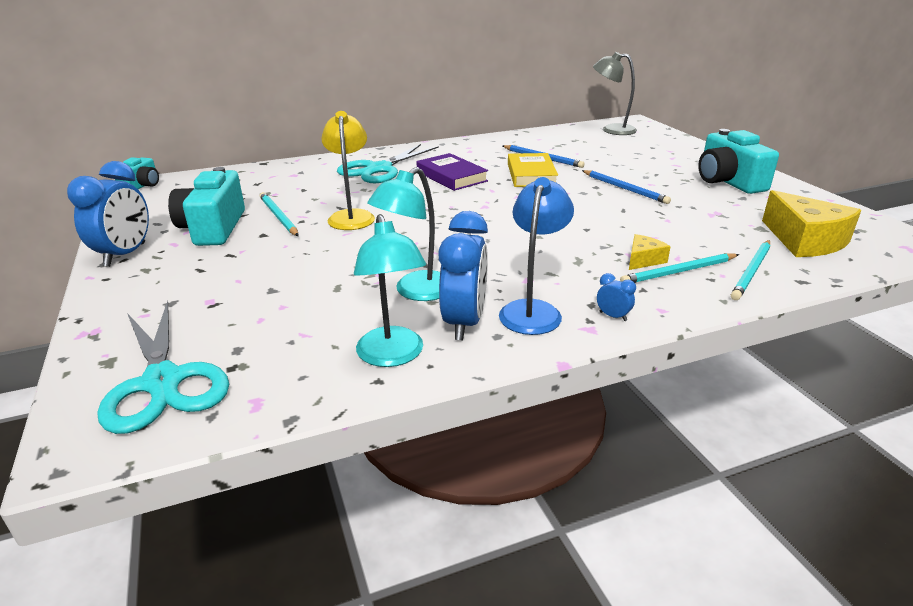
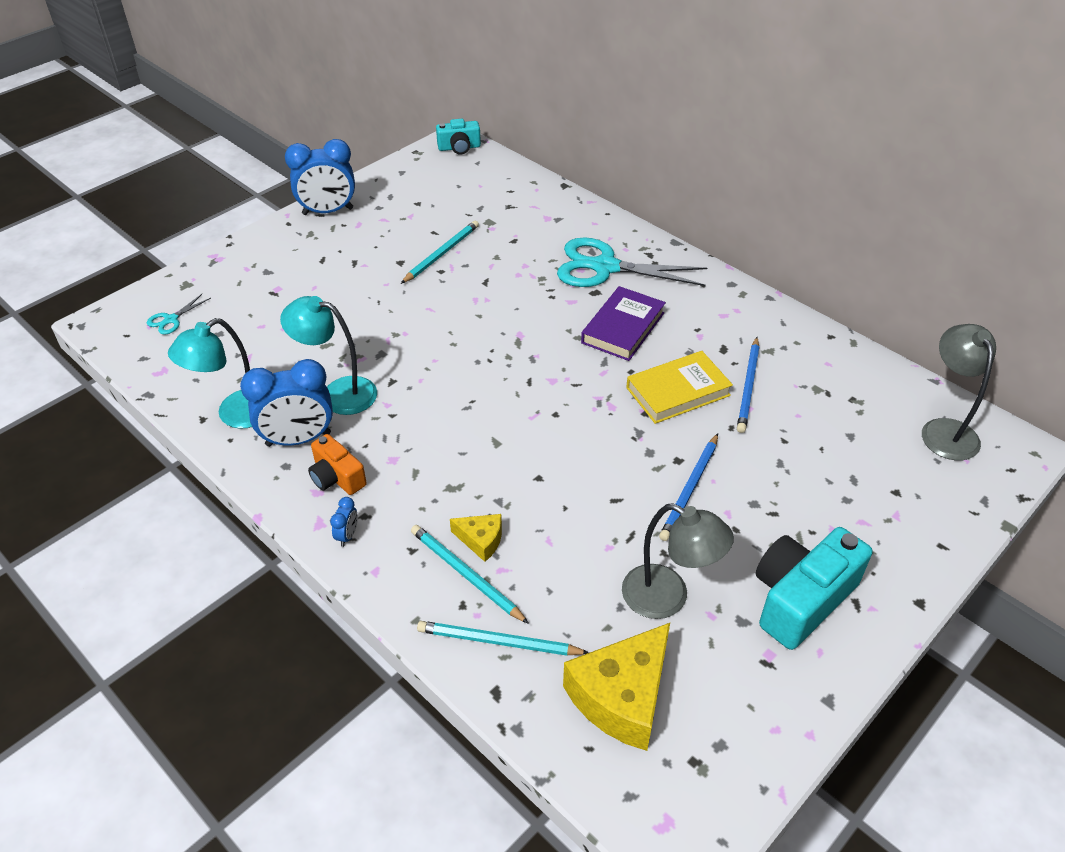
camera: 65 degrees right, 15 degrees up
(163, 382) = (171, 319): turquoise scissors -> turquoise scissors, size x0.43
(213, 228) = (397, 229): turquoise camera -> none
(351, 216) = (469, 297): yellow lamp -> none
(533, 310) = (336, 477): blue lamp -> orange camera
(719, 212) = (668, 598): none -> grey lamp

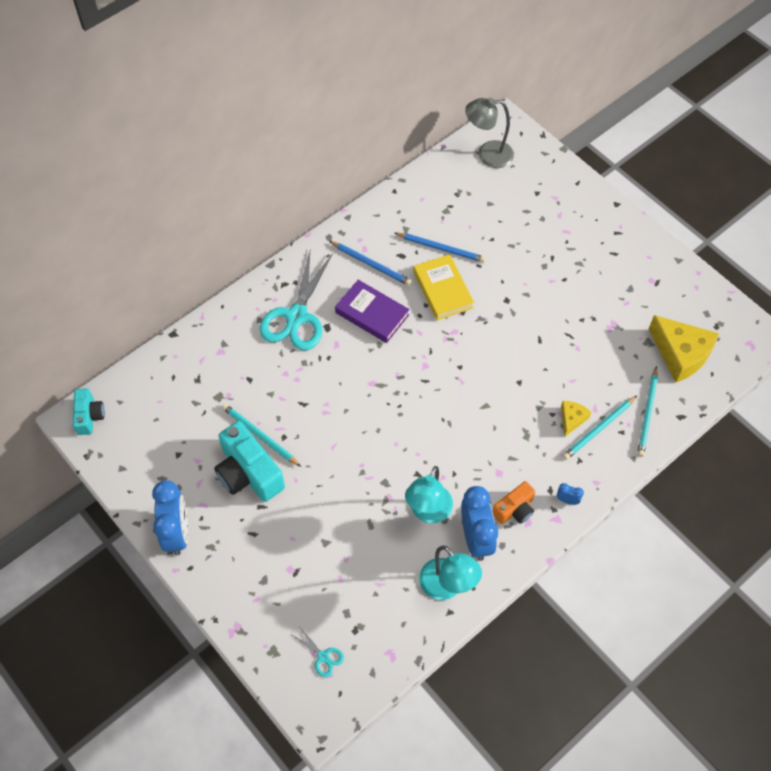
camera: 85 degrees left, 15 degrees up
(668, 598) = (615, 322): grey lamp -> none
(690, 489) = (532, 297): blue pencil -> blue pencil (371, 264)
(800, 599) = (615, 258): turquoise camera -> turquoise camera (248, 473)

